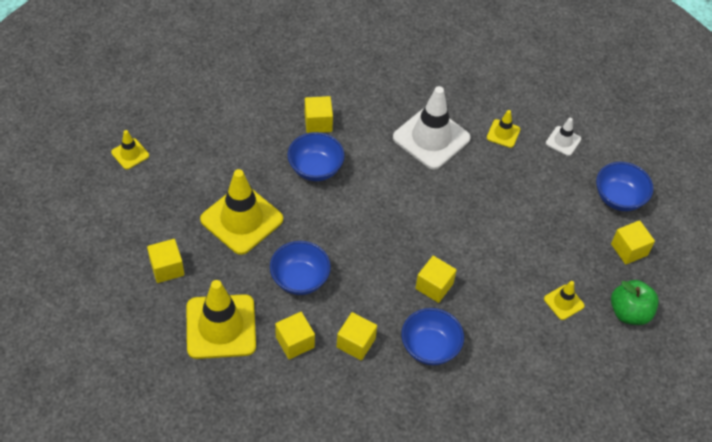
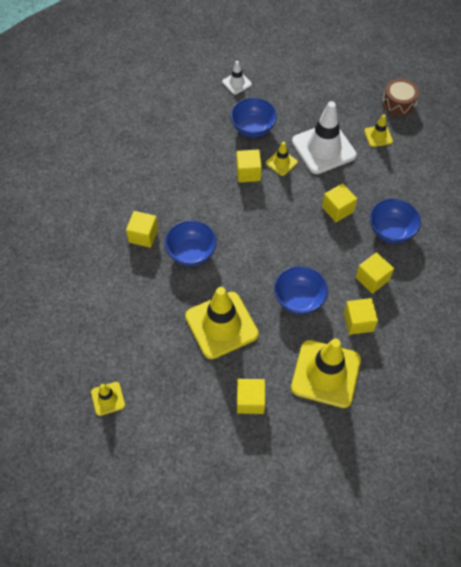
camera: 65 degrees left, 5 degrees up
(431, 138) = (196, 162): white traffic cone -> white traffic cone (323, 148)
(503, 133) = (213, 116): yellow traffic cone -> yellow traffic cone (281, 163)
(619, 198) = (301, 71): blue bowl -> blue bowl (253, 128)
(629, 249) = (347, 83): yellow cube -> yellow cube (248, 173)
(629, 312) = (398, 103): green apple -> brown drum

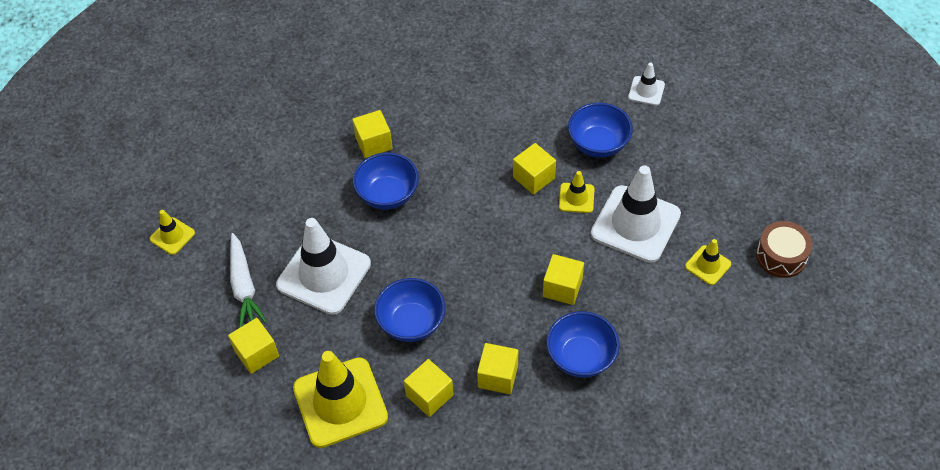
camera: 55 degrees right, 5 degrees down
(190, 377) = (244, 286): none -> white carrot
(221, 325) = (324, 274): yellow traffic cone -> white traffic cone

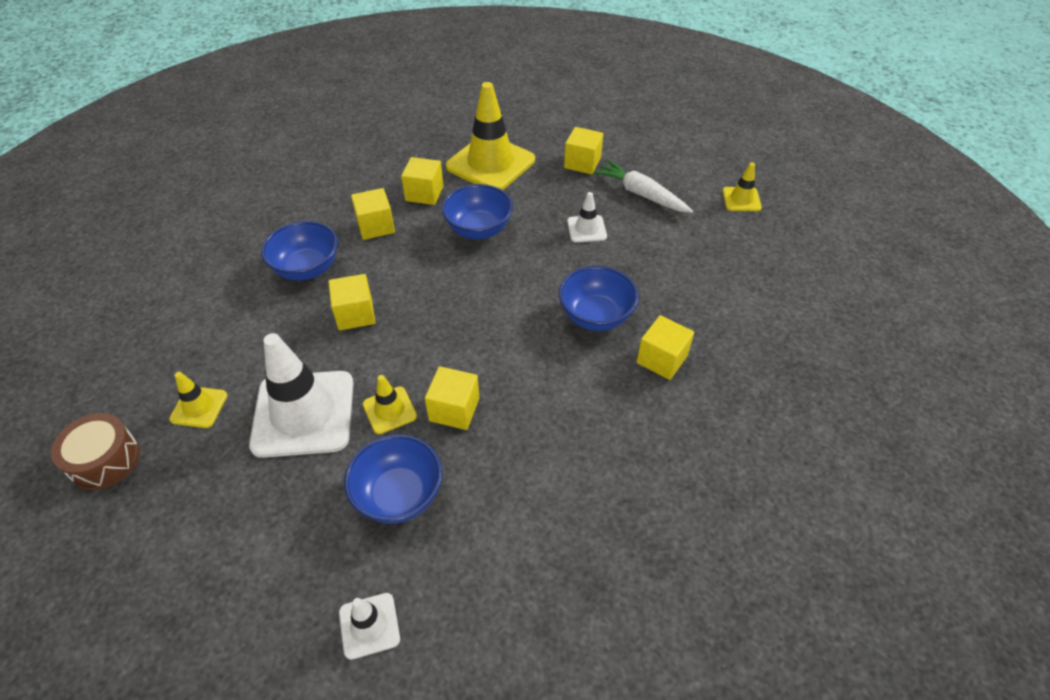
camera: 145 degrees right, 5 degrees down
(324, 274) = (586, 229): white traffic cone -> white traffic cone, size x0.48

